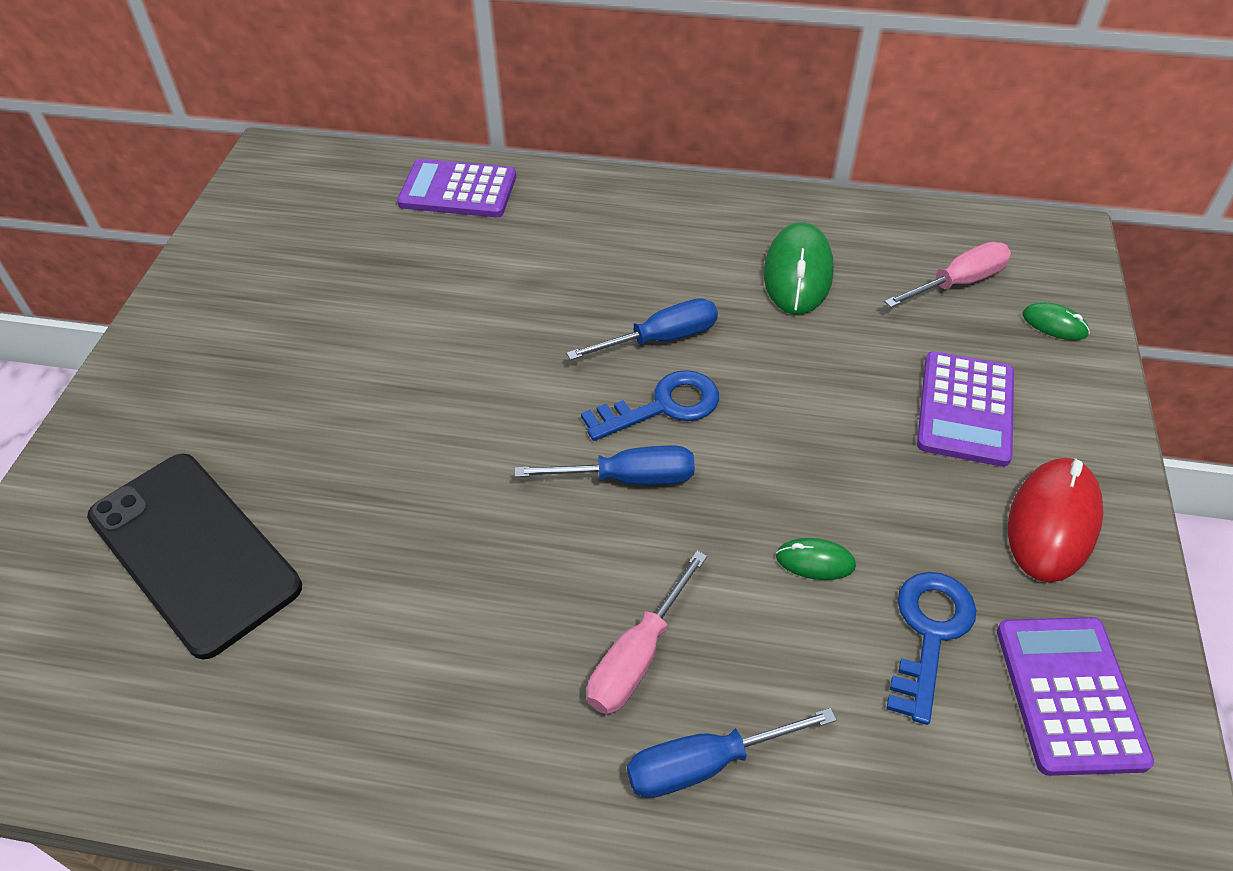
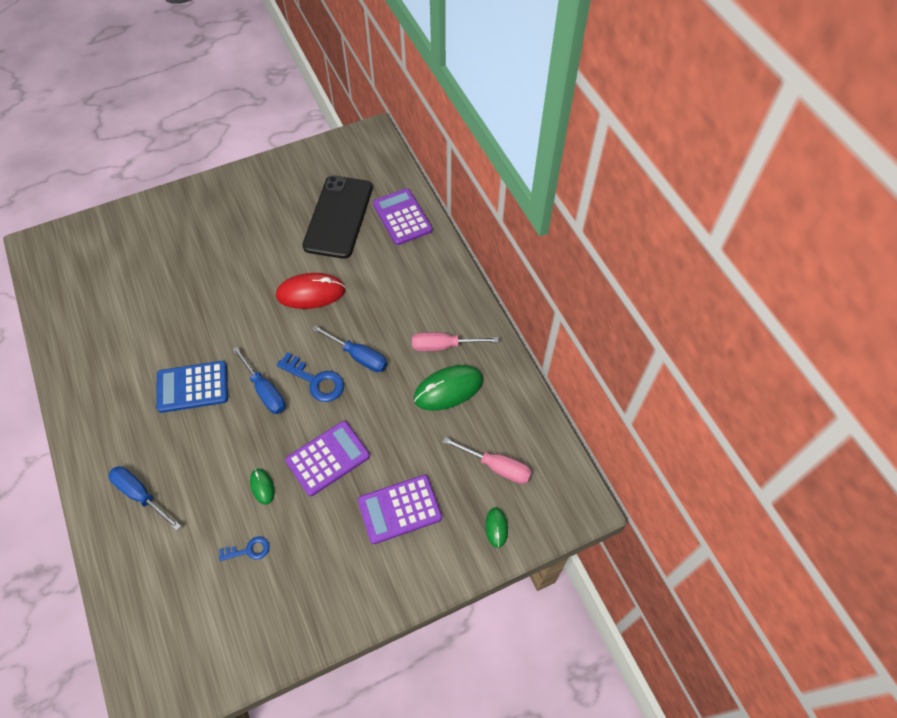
camera: 55 degrees right, 10 degrees up
(194, 551) = (141, 271): black phone -> black phone (338, 217)
(532, 578) = (192, 387): none -> blue calculator
(637, 656) = (176, 445): pink screwdriver -> pink screwdriver (443, 346)
(929, 633) = (249, 550): blue key -> blue key, size x0.60
(1052, 522) = (347, 578): red mouse -> red mouse (311, 293)
(1069, 694) = (247, 621): purple calculator -> purple calculator (328, 458)

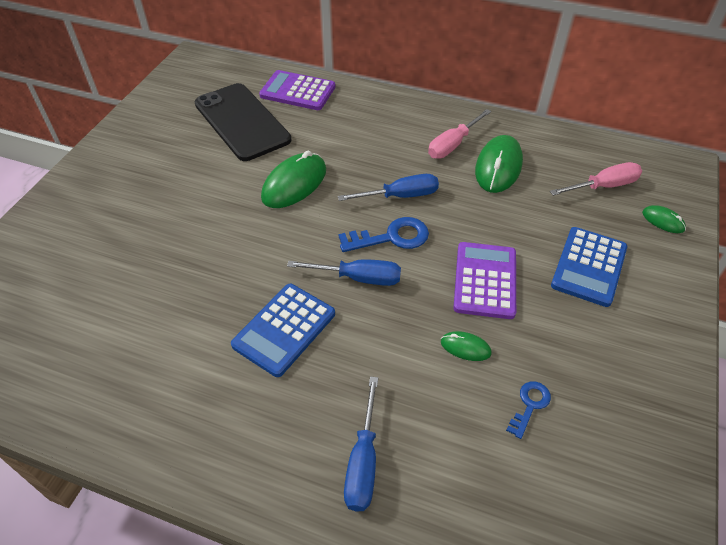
camera: 45 degrees left, 10 degrees down
(140, 495) = (363, 462): blue screwdriver -> blue screwdriver turned 75 degrees counterclockwise
(311, 293) = (294, 184): red mouse -> green mouse
(399, 509) = (589, 266): purple calculator -> blue calculator

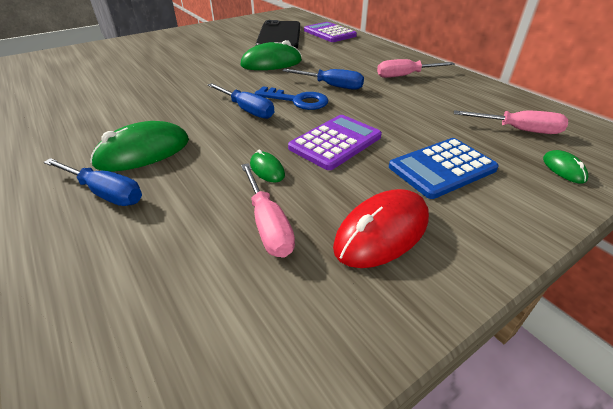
camera: 35 degrees right, 10 degrees down
(284, 329) = (168, 114): blue calculator -> none
(363, 462) = (105, 193): blue screwdriver -> blue screwdriver turned 105 degrees counterclockwise
(498, 167) = (428, 94): green mouse -> green mouse (143, 152)
(529, 405) = (268, 225): blue key -> pink screwdriver
(607, 361) = (382, 232): none -> red mouse

